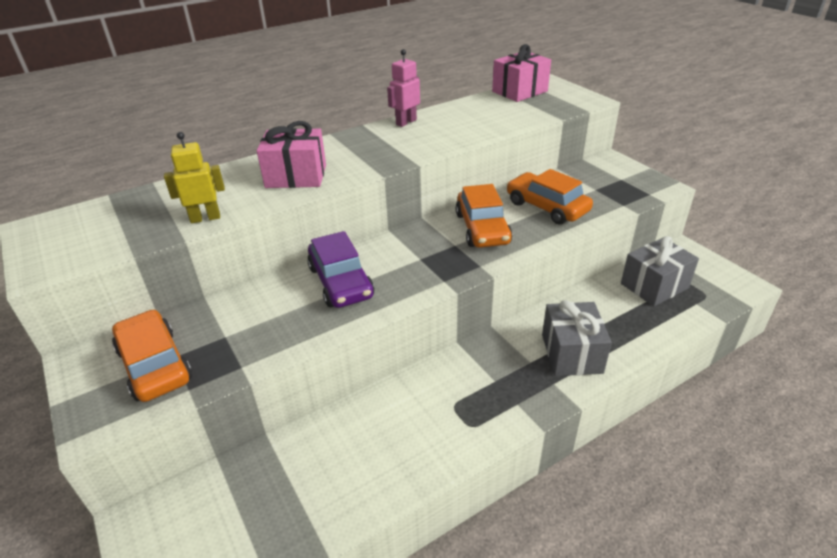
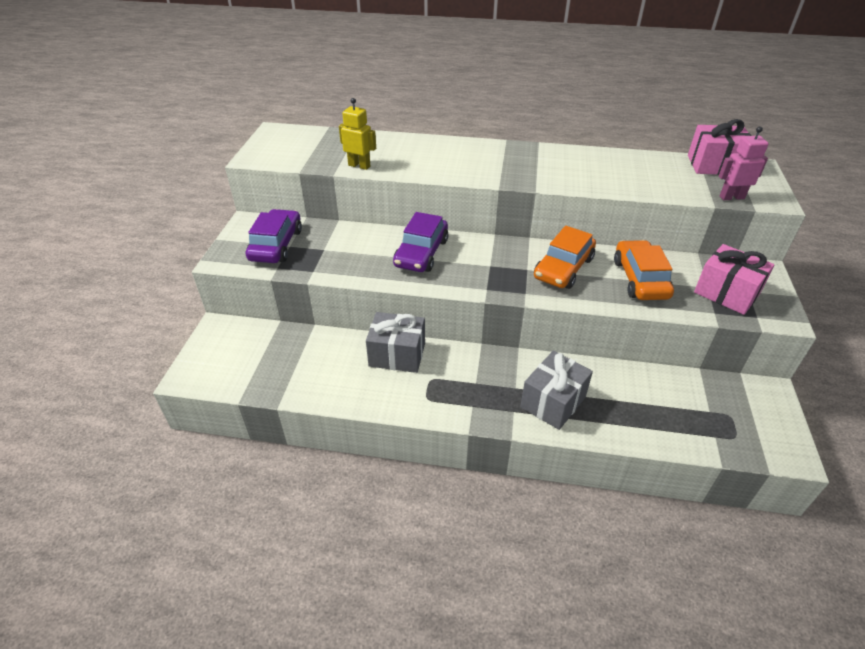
camera: 40 degrees right, 5 degrees up
(155, 365) = (276, 245): orange car -> purple car
(296, 176) = (443, 162): pink gift -> pink gift (726, 293)
(406, 122) = (574, 153): pink robot -> pink robot (731, 197)
(654, 286) = (694, 400): grey gift -> grey gift (397, 355)

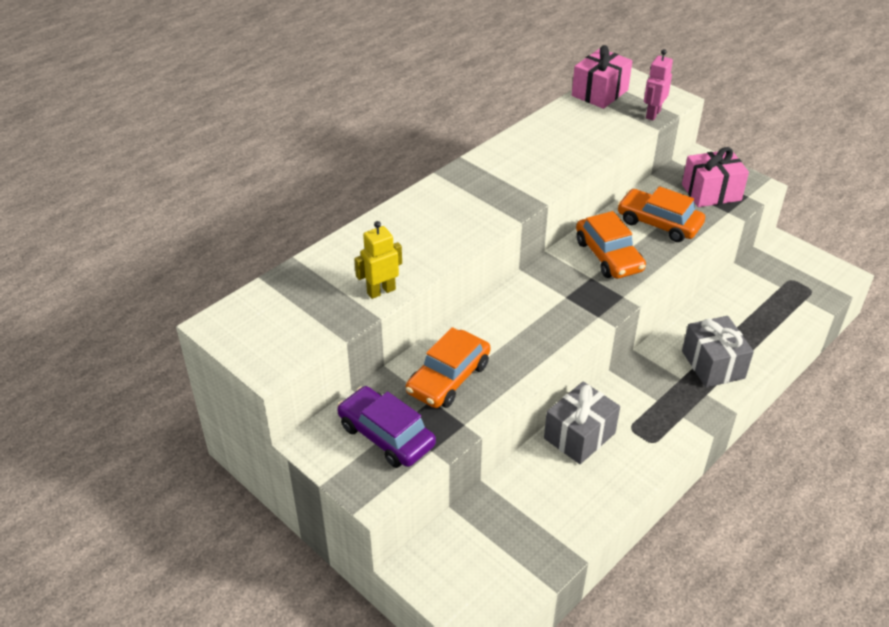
camera: 55 degrees left, 0 degrees up
(350, 248) = (448, 378): none -> orange car
(421, 253) = (505, 331): purple car -> none

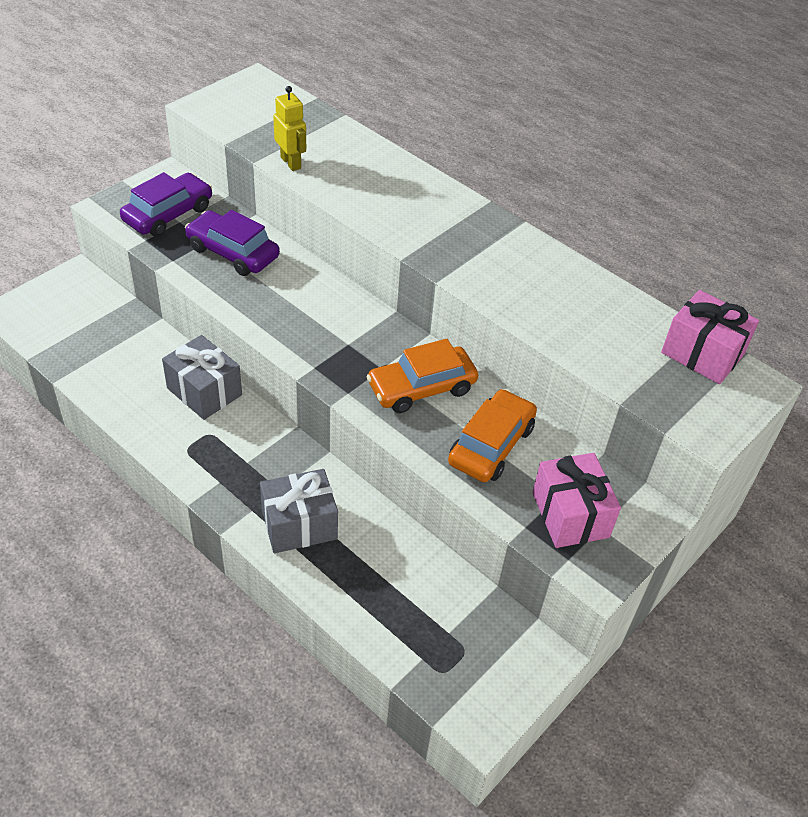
camera: 85 degrees right, 5 degrees up
(448, 378) = (233, 252): orange car -> purple car
(652, 114) = (659, 403): pink robot -> none

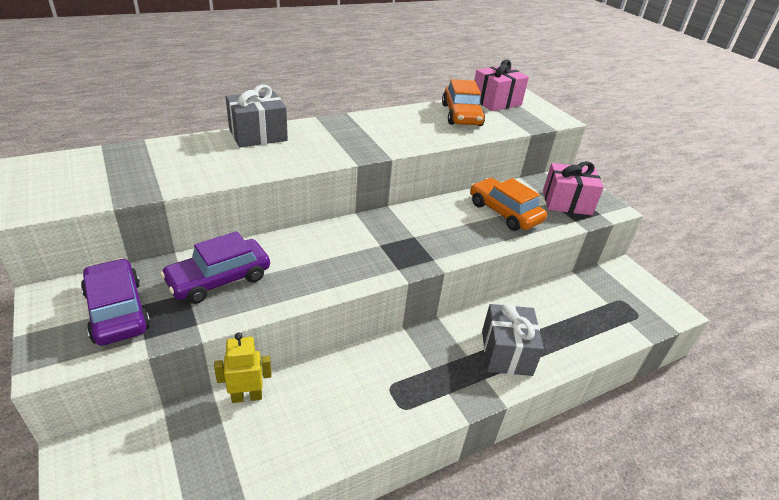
camera: 70 degrees left, 10 degrees down
(204, 391) = (334, 377): grey gift -> grey gift (258, 135)
(291, 163) = (186, 180): yellow robot -> yellow robot (247, 396)
(421, 388) = (441, 224): orange car -> orange car (461, 115)

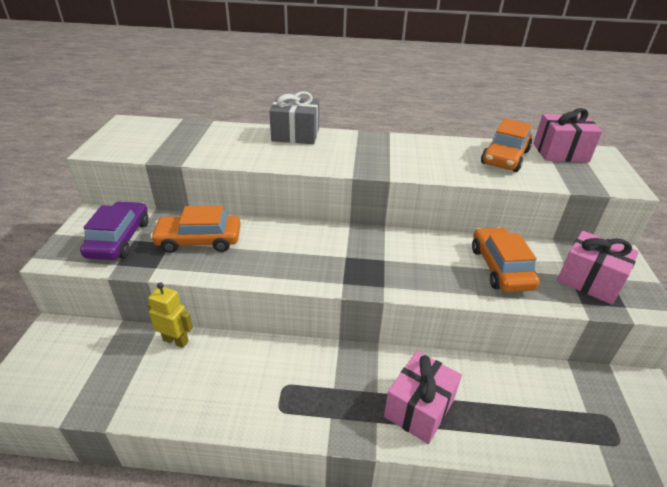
camera: 35 degrees right, 0 degrees up
(219, 279) = (199, 240): purple car -> orange car
(506, 352) = (419, 408): grey gift -> pink gift

